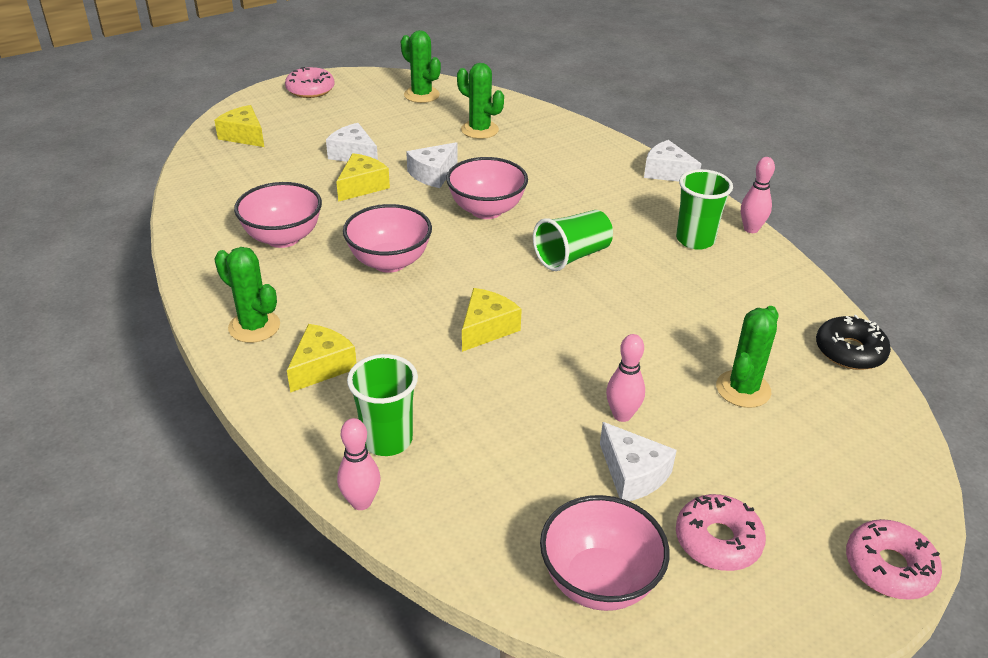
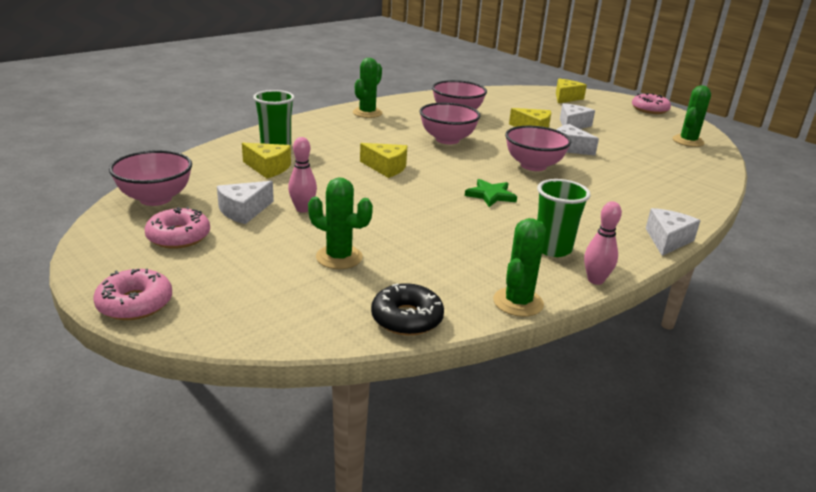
camera: 80 degrees right, 10 degrees down
(321, 367) = (336, 128): yellow cheese -> yellow cheese (268, 168)
(361, 502) = (228, 142): pink bowling pin -> none
(479, 130) = (655, 162): green cactus -> green cactus (518, 302)
(572, 256) = (491, 195): green cup -> green star

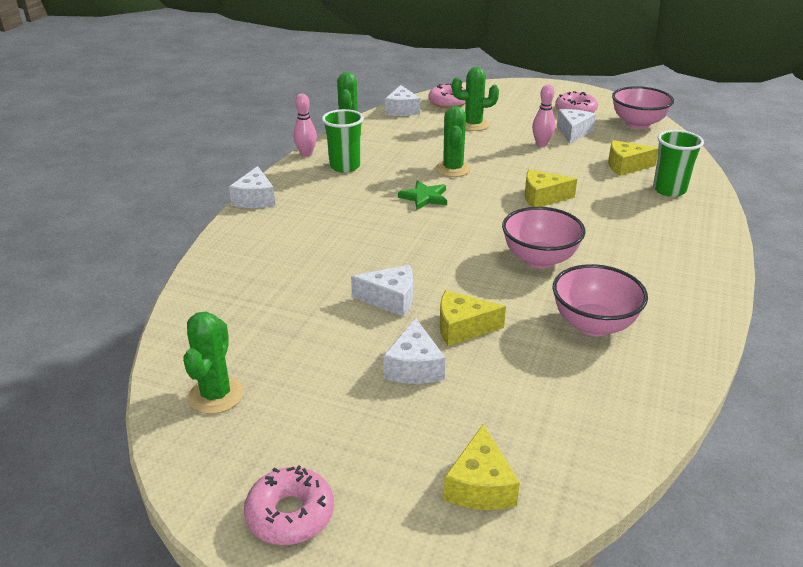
camera: 155 degrees right, 5 degrees up
(135, 303) = (531, 85): pink donut -> pink donut (448, 102)
(367, 113) = (689, 276): green cactus -> green cactus (453, 169)
(407, 318) = (402, 110): black donut -> white cheese
(533, 166) = (413, 250): pink bowl -> none

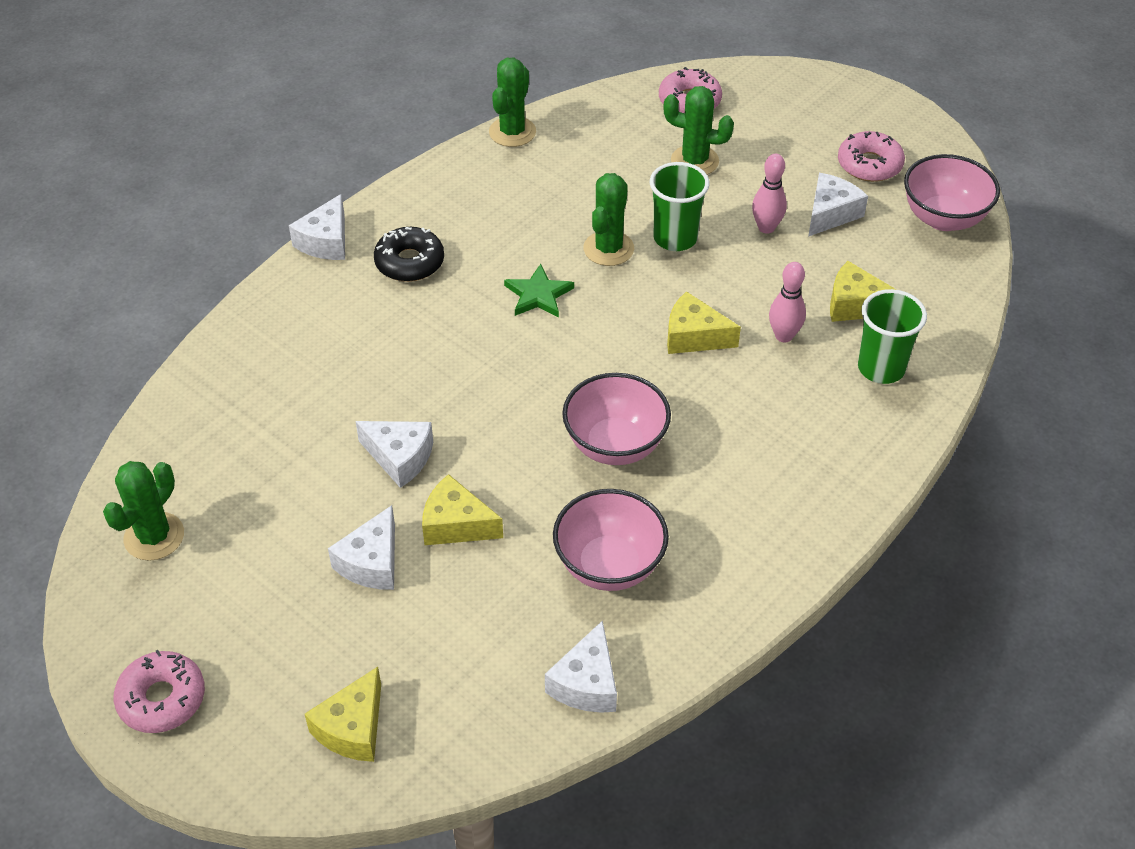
camera: 20 degrees right, 15 degrees up
(306, 154) = (431, 168): pink bowling pin -> pink bowling pin (784, 336)
(323, 198) = (409, 262): none -> black donut
(345, 166) = (468, 207): green cup -> green cup (675, 238)
(402, 110) = (611, 103): white cheese -> white cheese (586, 683)

